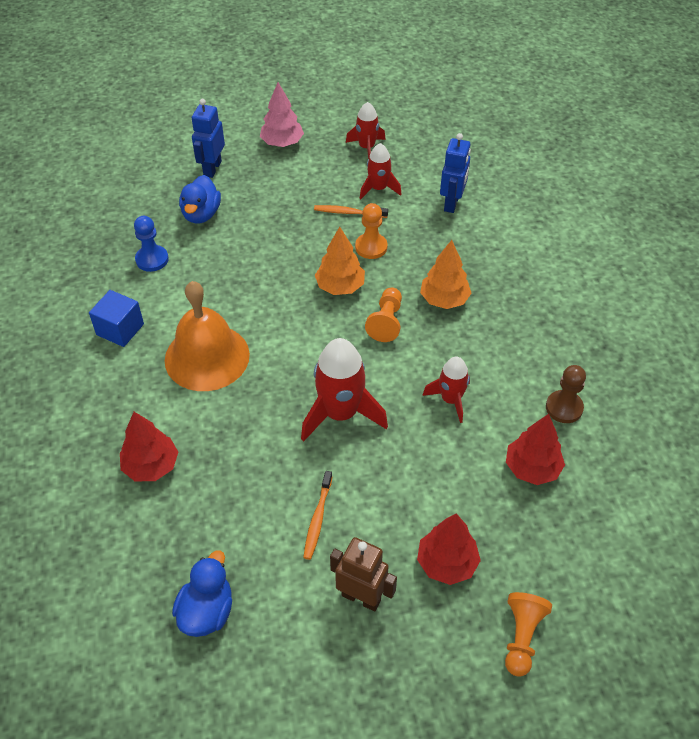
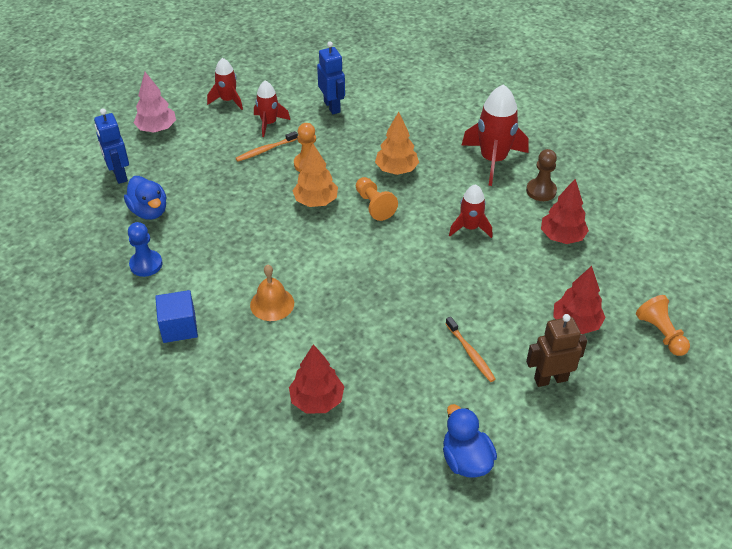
camera: 40 degrees left, 5 degrees down
(207, 357) = (272, 304): orange bell -> orange bell, size x0.55
(340, 413) = (410, 280): red rocket -> red rocket (493, 160)

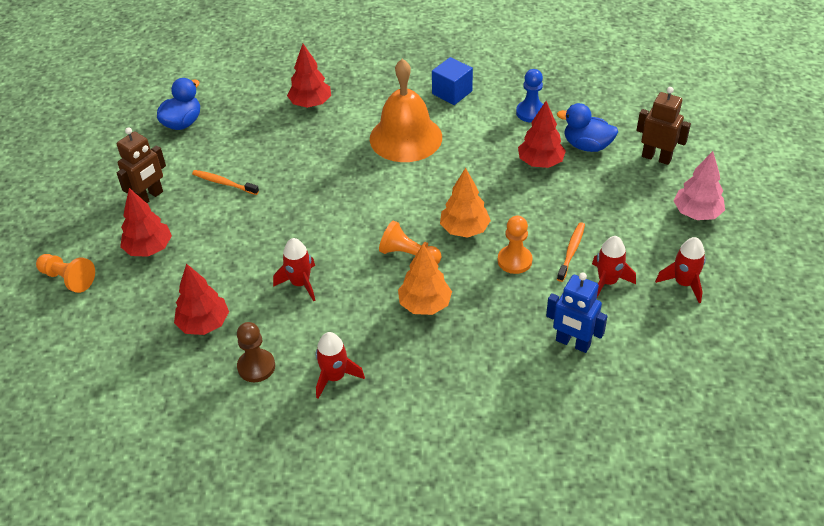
camera: 145 degrees right, 0 degrees up
(119, 175) = (656, 157): blue robot -> brown robot
(200, 218) = (540, 162): none -> red tree
(272, 304) = (406, 137): orange bell -> orange bell, size x1.82
(466, 460) = (182, 123): blue duck -> blue duck turned 90 degrees counterclockwise
(493, 160) = (335, 377): red rocket -> red rocket, size x0.59

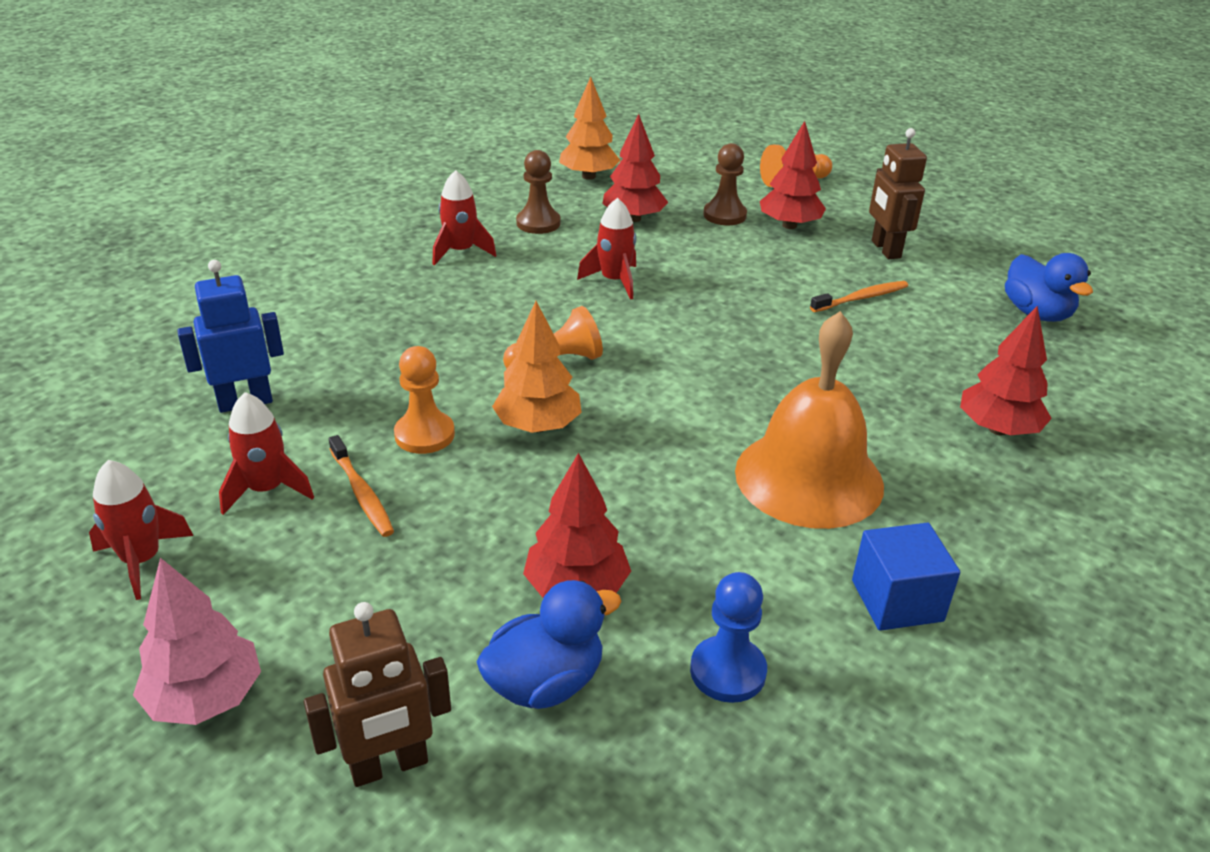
camera: 125 degrees right, 10 degrees down
(159, 284) = (724, 215): none -> brown pawn
(425, 305) = (464, 337): orange tree -> orange tree (588, 176)

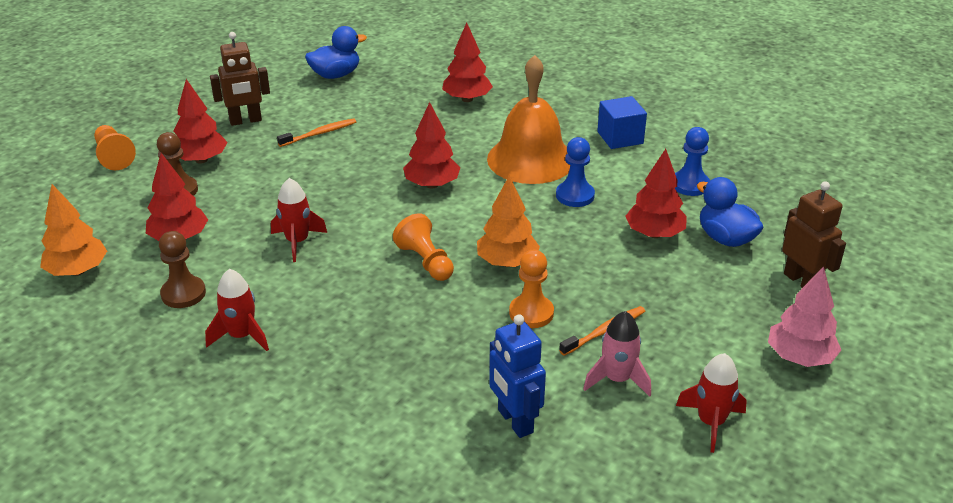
camera: 95 degrees left, 0 degrees up
(266, 489) = (617, 379): red rocket -> pink rocket
(698, 512) = (575, 196): none -> blue pawn
(733, 378) = (432, 184): none -> red tree
(861, 298) = (319, 133): orange toothbrush -> orange toothbrush turned 90 degrees clockwise

